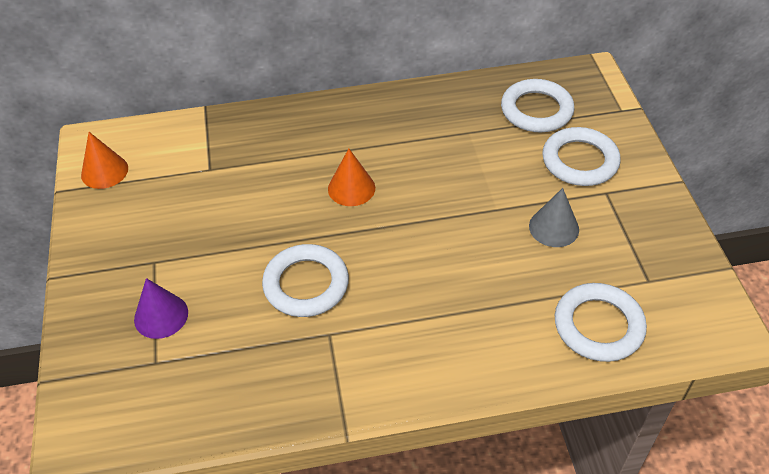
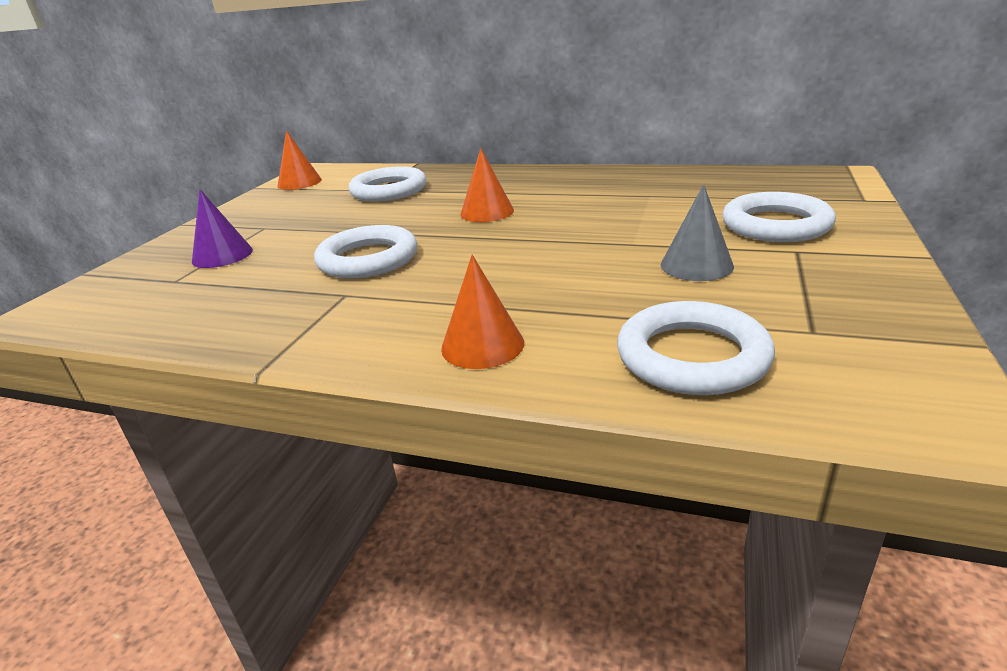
camera: 30 degrees right, 20 degrees down
(473, 357) = (482, 345): none -> orange cone
(536, 110) = (745, 190): white ring -> white ring (389, 190)

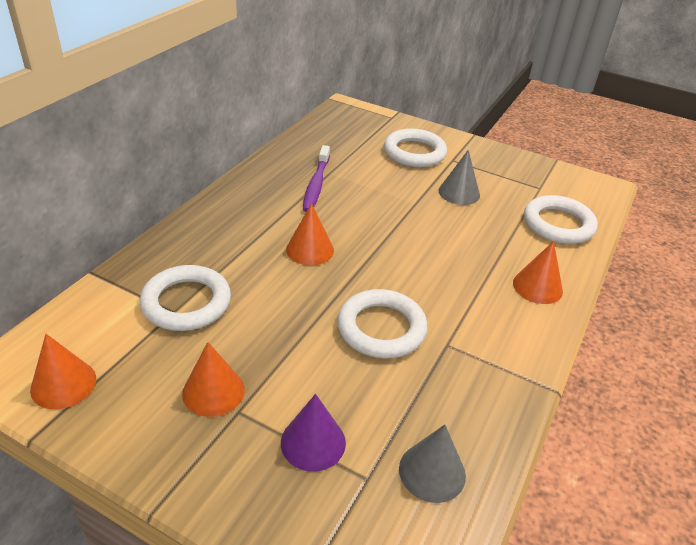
camera: 85 degrees left, 10 degrees up
(167, 306) = (432, 472): none -> grey cone
(286, 217) = (213, 391): none -> orange cone
(615, 194) = (316, 184): none -> purple toothbrush

